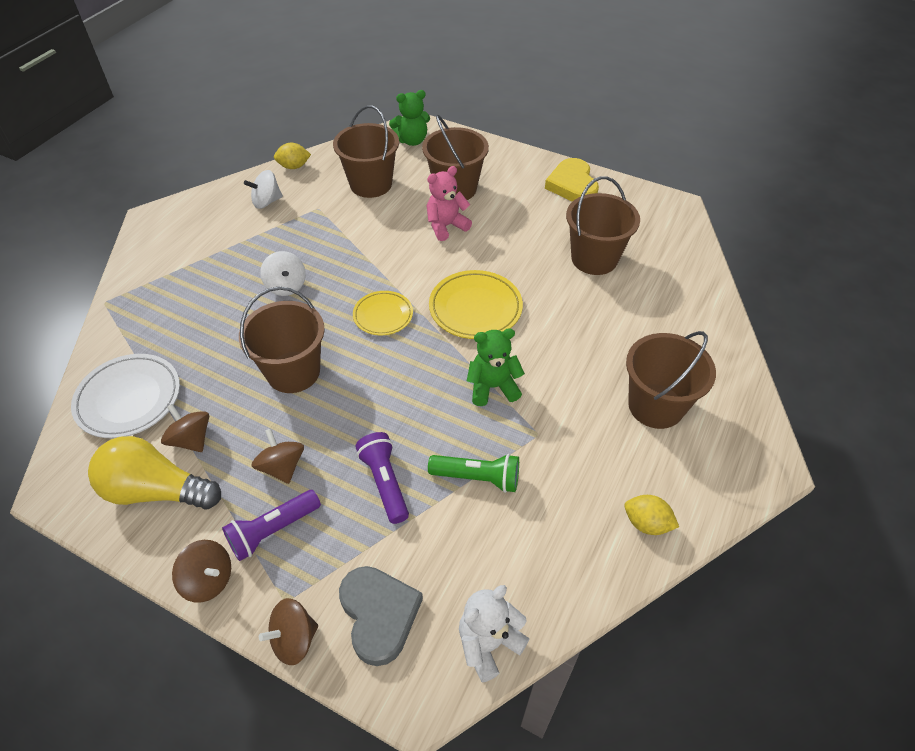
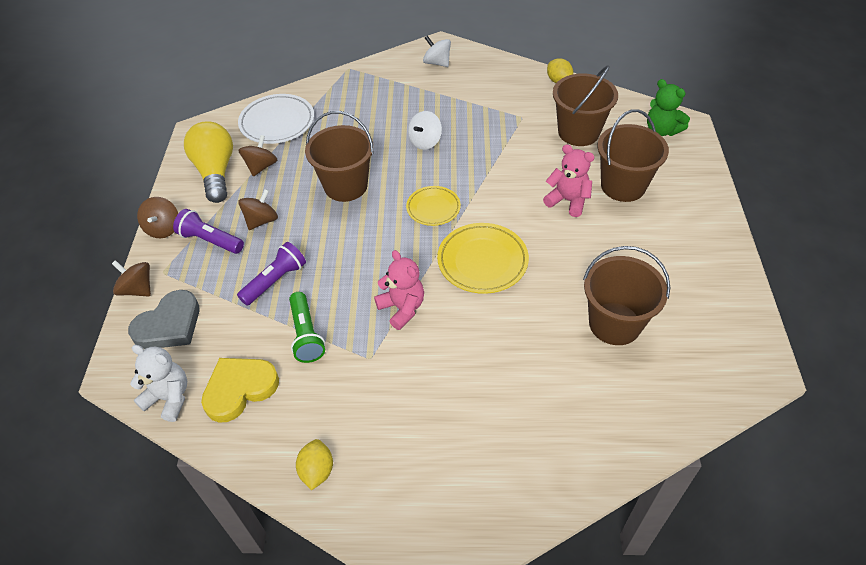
camera: 65 degrees right, 0 degrees up
(267, 202) = (505, 88): white spinning top -> white spinning top (437, 63)
(493, 387) = (402, 308): green teddy bear -> pink teddy bear
(572, 185) = (711, 267): yellow heart -> yellow heart (239, 389)
(655, 406) = (453, 438): brown bucket -> none

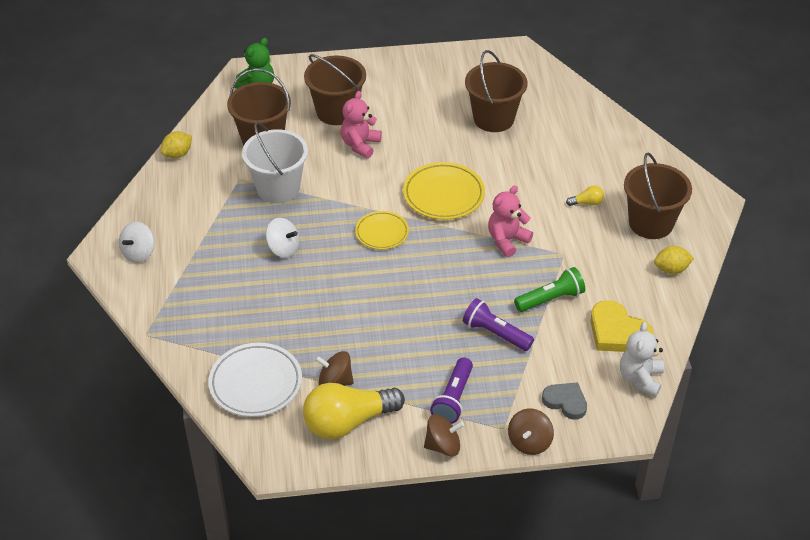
camera: 100 degrees left, 5 degrees down
(169, 325) = (565, 402): grey heart -> grey heart, size x0.66
(261, 220) = (418, 362): brown spinning top -> none
(345, 186) = (358, 303): brown bucket -> brown bucket (651, 223)
(451, 398) = (587, 203): none -> yellow light bulb
(506, 141) = (278, 188): none -> white bucket

